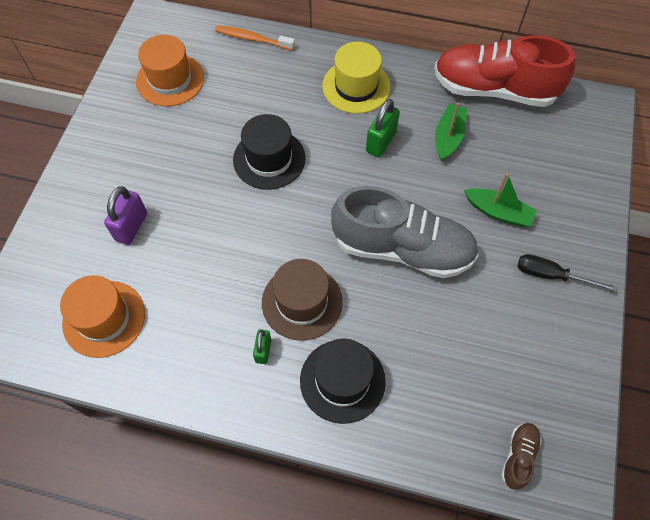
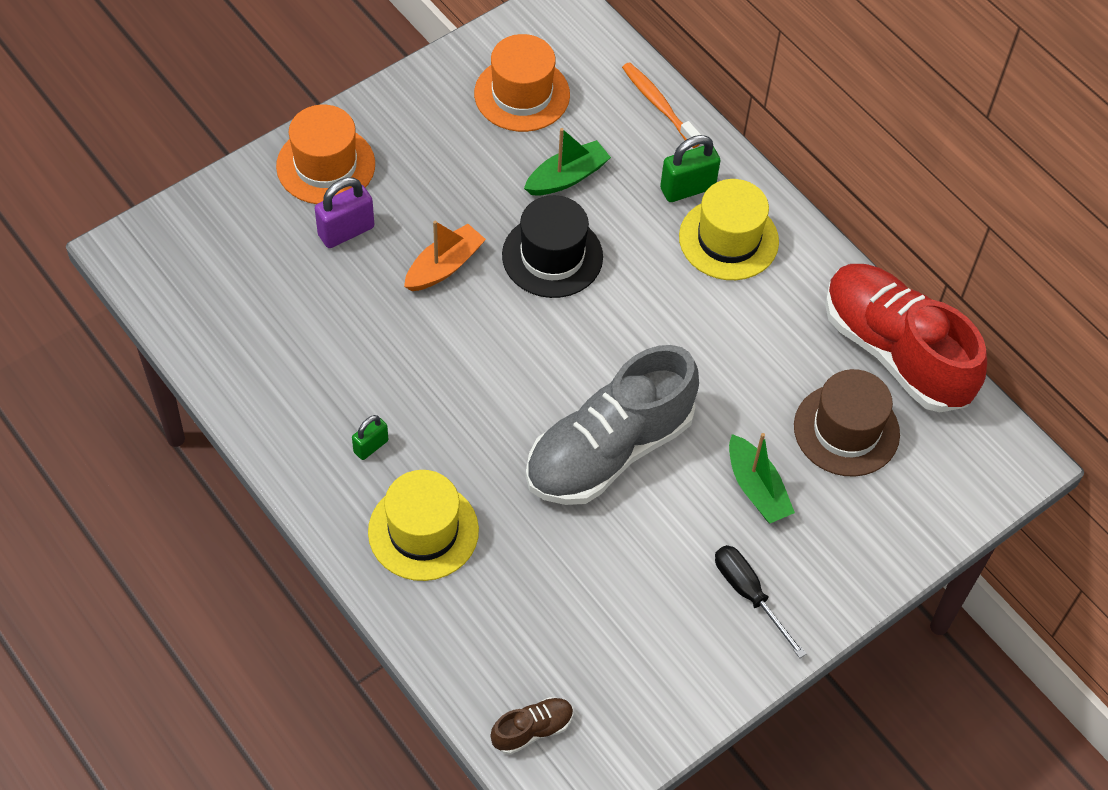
camera: 35 degrees right, 5 degrees down
(104, 318) = (245, 305): orange hat -> orange hat (326, 165)
(211, 207) = (444, 266): none -> orange boat
(302, 302) = (452, 428): brown hat -> brown hat (846, 430)
(342, 380) = (423, 531): black hat -> yellow hat
(381, 142) = (696, 321): green padlock -> green padlock (687, 188)
(402, 248) = (609, 450): grey shoe -> grey shoe turned 90 degrees clockwise
(448, 137) = (782, 368): green boat -> green boat (567, 177)

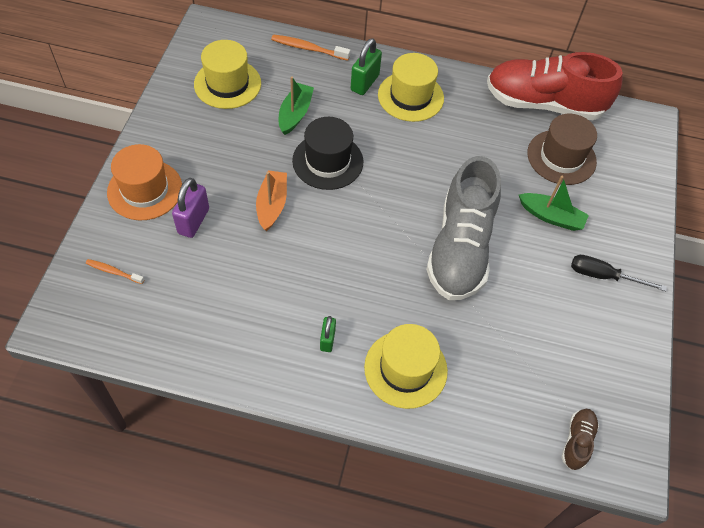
camera: 40 degrees left, 0 degrees up
(222, 234) = (114, 272): none -> orange toothbrush
(522, 94) = (227, 84): orange hat -> yellow hat

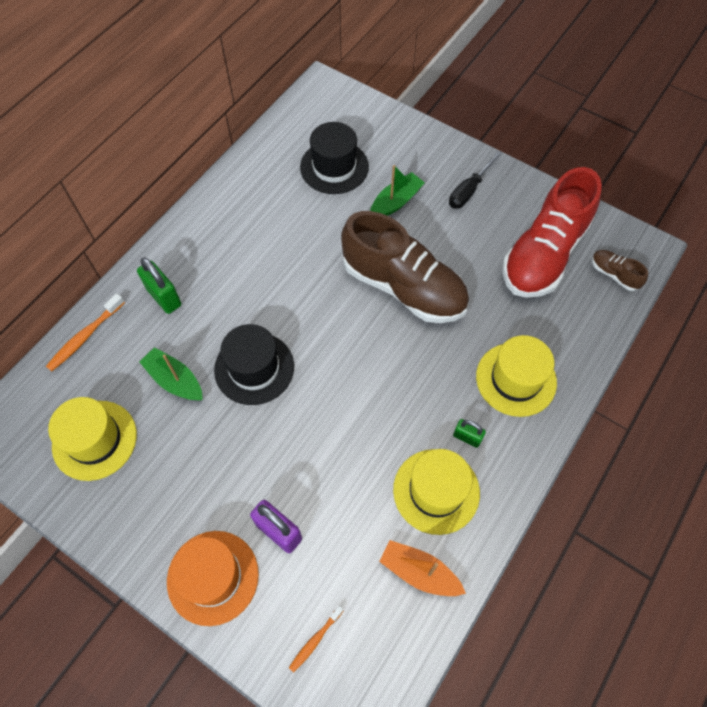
camera: 65 degrees left, 5 degrees up
(272, 205) = (288, 441): orange boat -> orange boat (419, 572)
(410, 96) = (204, 261): yellow hat -> yellow hat (436, 491)
(460, 248) = (403, 287): grey shoe -> brown shoe
(543, 103) = (266, 154): red shoe -> red shoe (544, 254)
(561, 157) = (334, 167): brown hat -> black hat

